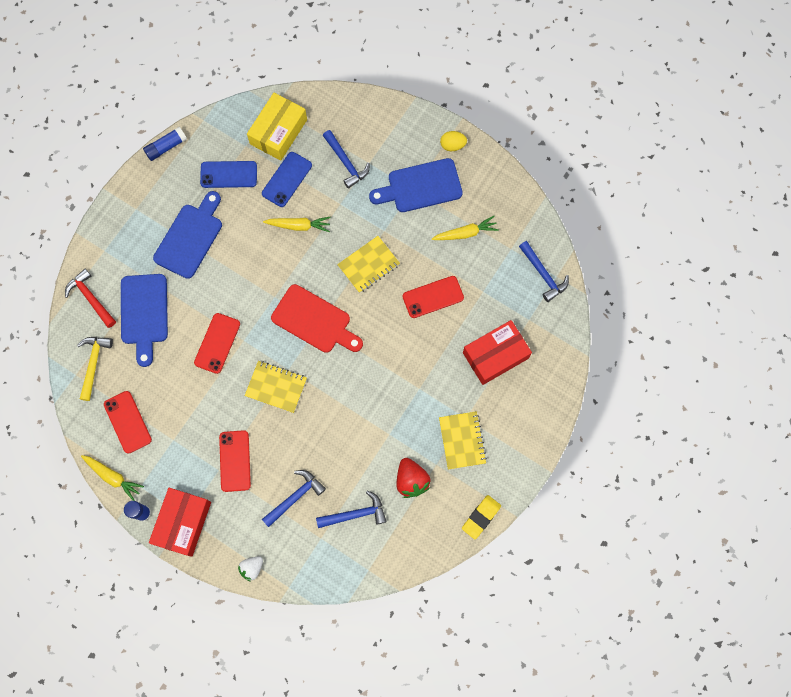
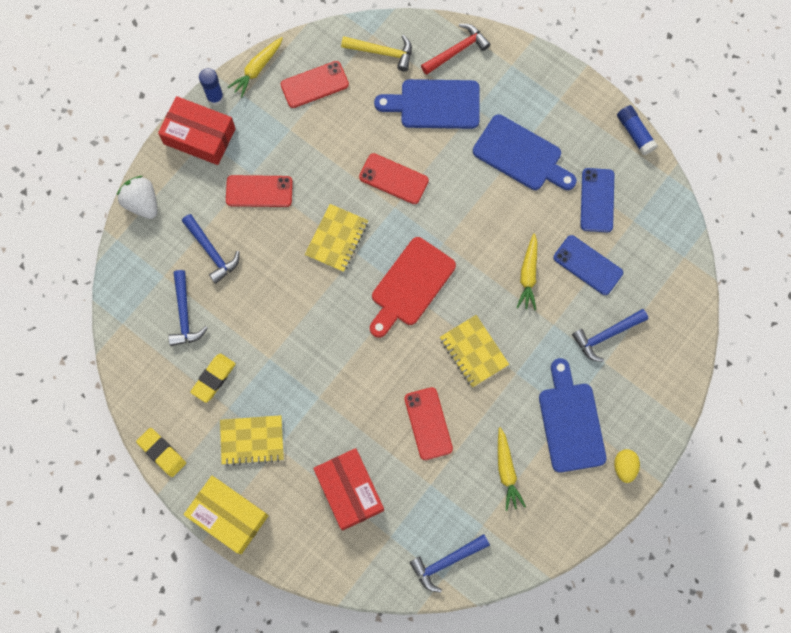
camera: 95 degrees right, 0 degrees up
(252, 568) = (142, 203): white strawberry -> white strawberry, size x1.57
(278, 132) = (650, 259): yellow box -> yellow box (228, 516)
(411, 480) = (213, 378): red strawberry -> yellow eraser

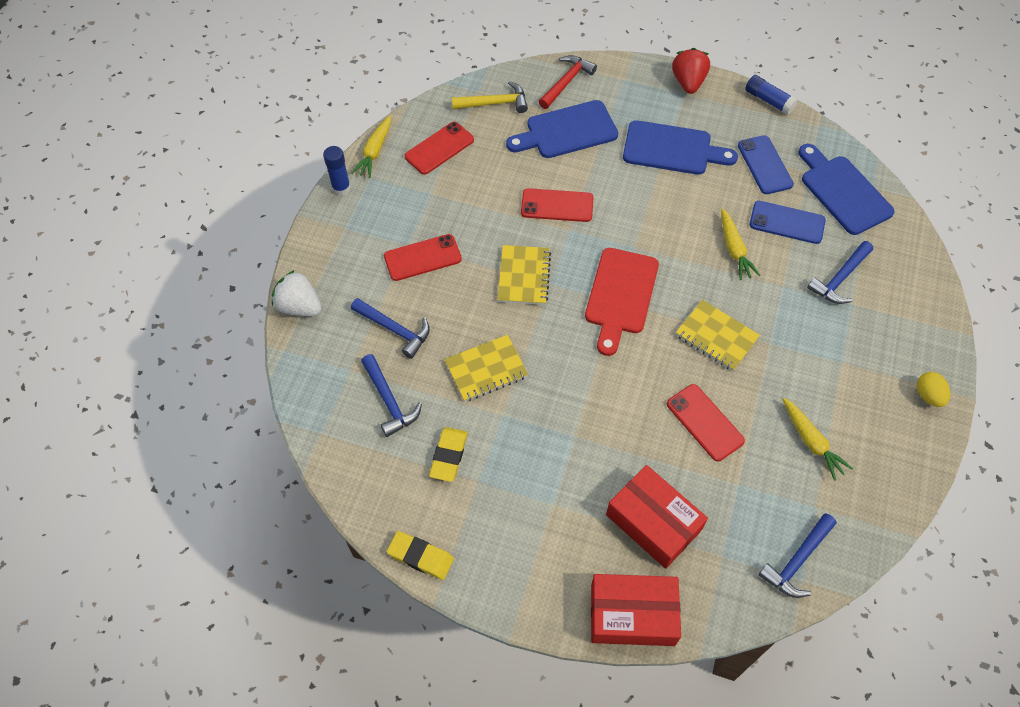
camera: 20 degrees left, 15 degrees down
(199, 136) = (338, 227): red box -> red box (632, 614)
(228, 516) = (528, 600): yellow box -> none
(252, 440) = (520, 506): yellow notebook -> yellow notebook (486, 369)
(569, 88) = (688, 82): none -> red strawberry
(570, 422) = (850, 371): blue cutting board -> blue cutting board (843, 192)

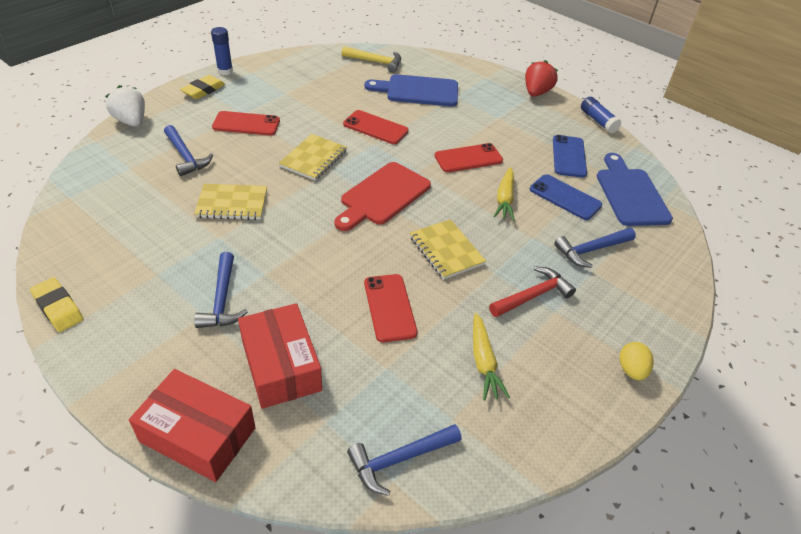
camera: 20 degrees right, 15 degrees down
(375, 151) = (267, 61): yellow carrot -> none
(389, 401) = (139, 196): blue hammer -> blue hammer (222, 299)
(439, 148) = (314, 72): red phone -> red phone (468, 158)
(449, 456) = (149, 247): yellow eraser -> yellow eraser (203, 90)
(566, 82) = (439, 66): red hammer -> red hammer (533, 295)
(672, 149) = (495, 124): blue cutting board -> none

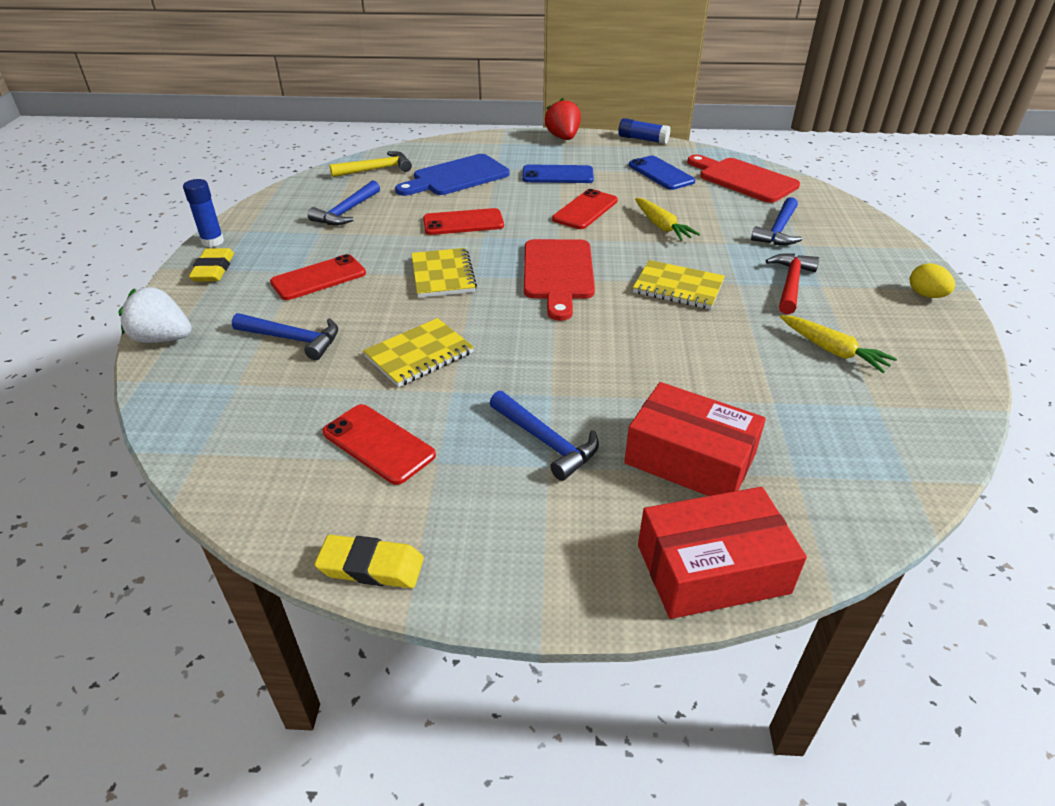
camera: 35 degrees left, 5 degrees down
(389, 307) = (703, 355): red phone -> red phone (378, 444)
(399, 459) = (891, 461): blue hammer -> blue hammer (346, 212)
(565, 197) = (703, 203): blue phone -> blue phone (558, 175)
(630, 194) = (743, 179): blue cutting board -> red cutting board

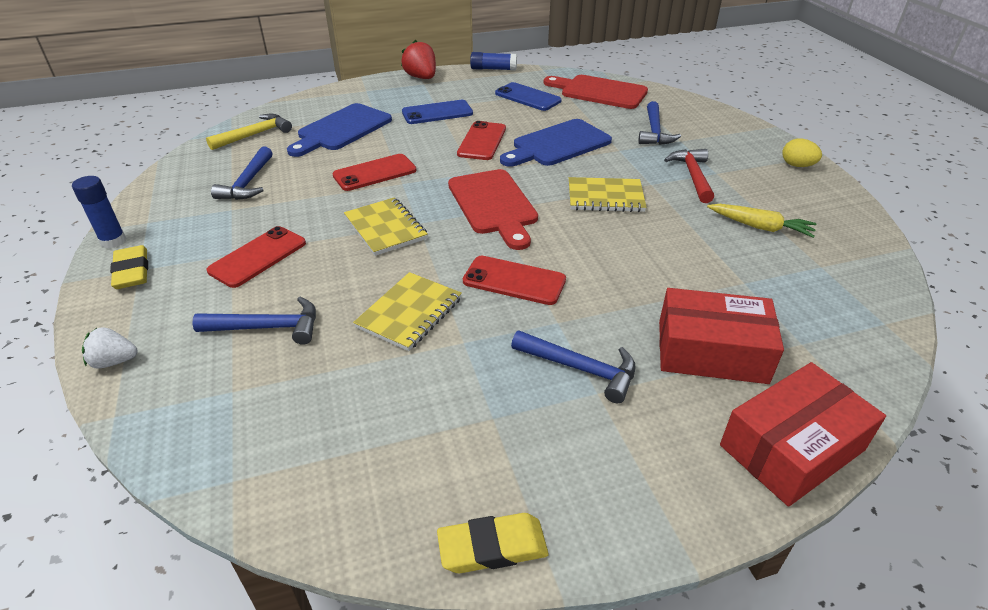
camera: 20 degrees left, 0 degrees up
(163, 338) = (114, 361): white strawberry -> white strawberry, size x0.64
(378, 444) = (423, 415): red phone -> red phone (514, 281)
(662, 226) = (558, 145): yellow carrot -> blue cutting board

